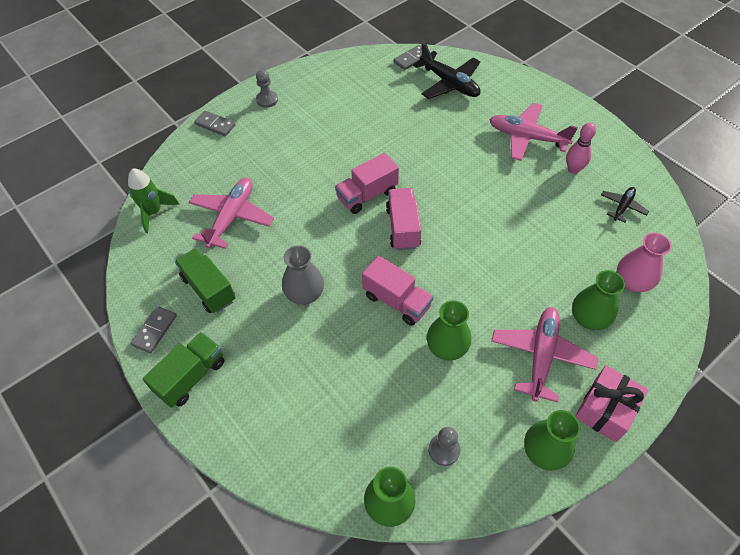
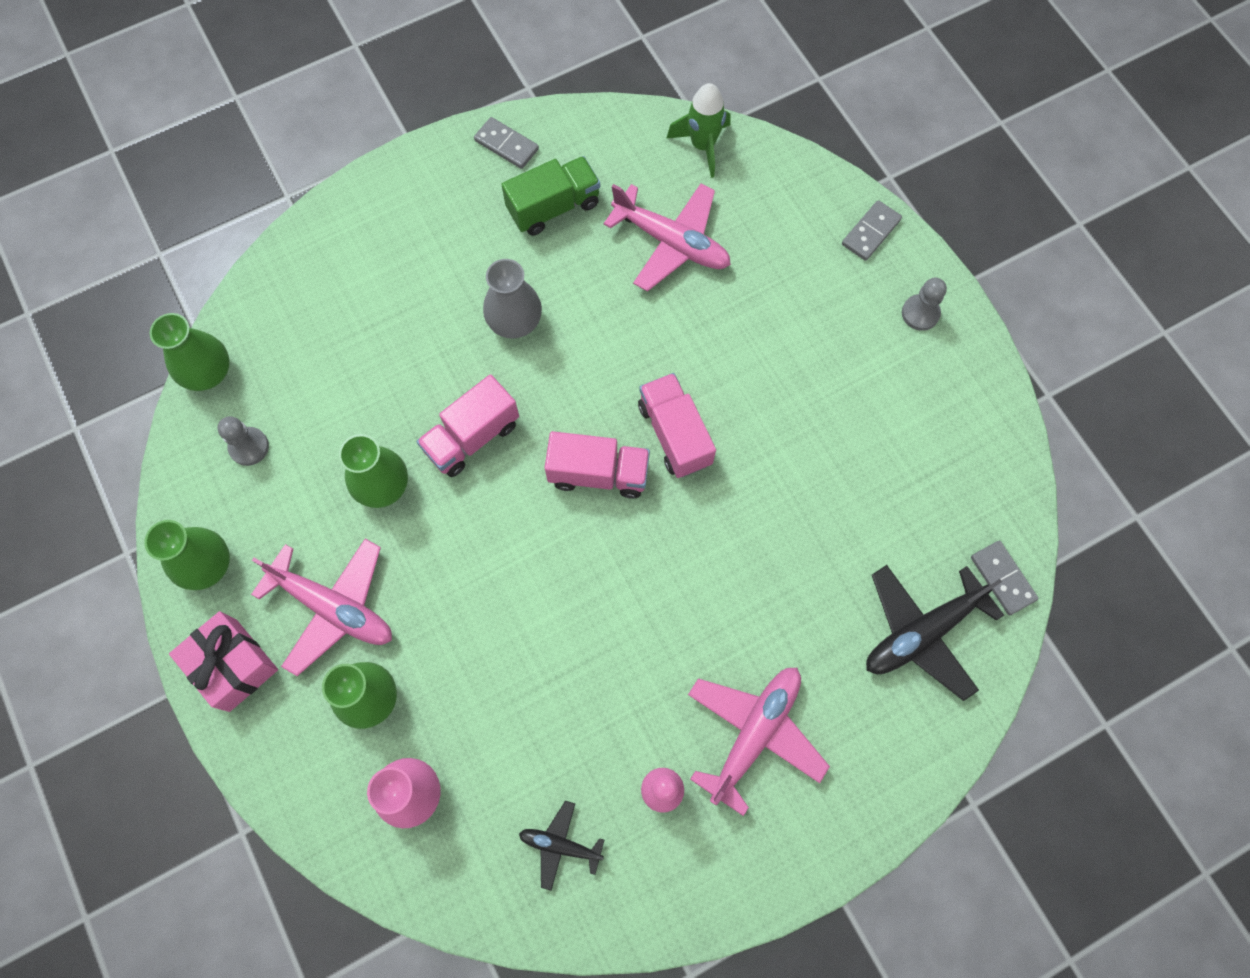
camera: 100 degrees right, 15 degrees up
(191, 376) = (430, 182): green truck -> none
(622, 206) = (560, 845): black plane -> black plane turned 150 degrees clockwise

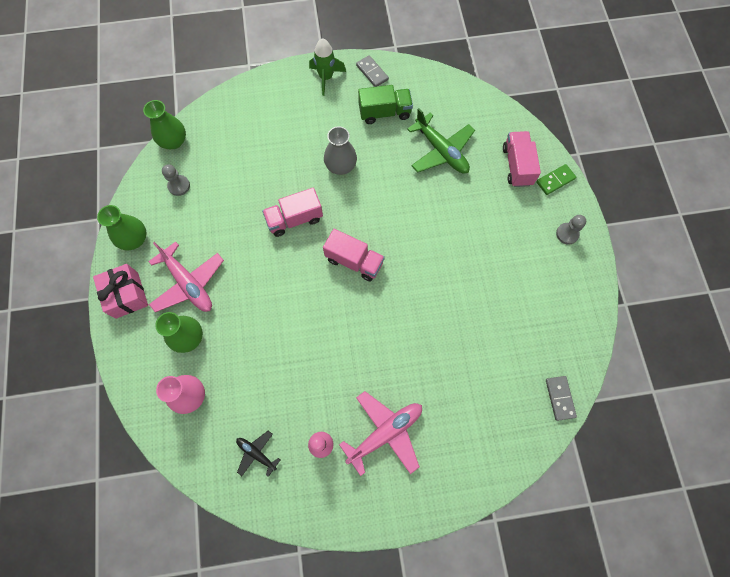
camera: 20 degrees right, 0 degrees up
(383, 486) = (238, 229): green vase -> none
(671, 242) = (441, 151): pink plane -> green plane
(674, 434) = (403, 254): pink truck -> pink truck (517, 166)
(702, 146) = (478, 105): green rocket -> green rocket (326, 78)
(870, 232) = (555, 180): grey domino -> green domino
(922, 632) = (501, 411): black plane -> none

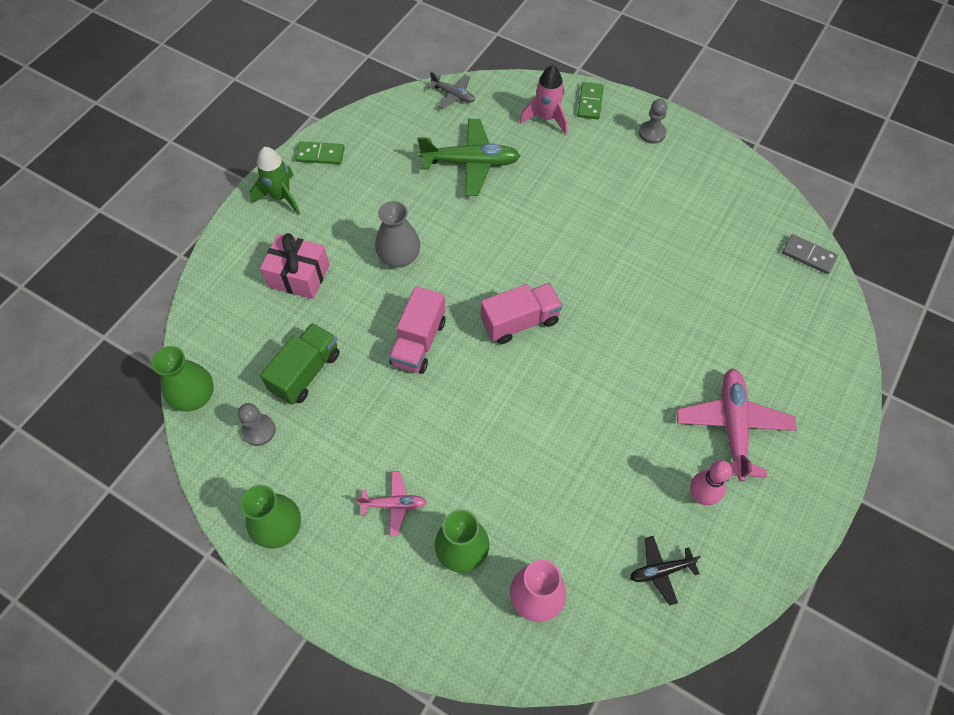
camera: 50 degrees left, 10 degrees down
(127, 295) = (344, 586): pink gift -> pink gift (298, 276)
(188, 283) = (394, 505): pink plane -> pink plane, size x0.54
(372, 72) = (320, 154): grey domino -> green domino
(384, 112) = (378, 177): green truck -> green truck (305, 372)
(482, 103) = (453, 95): none -> grey plane
(517, 166) = (546, 118): pink truck -> pink rocket

